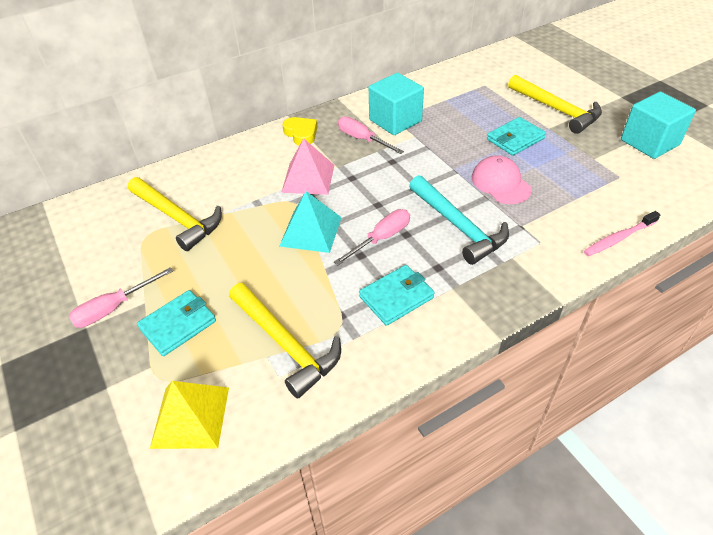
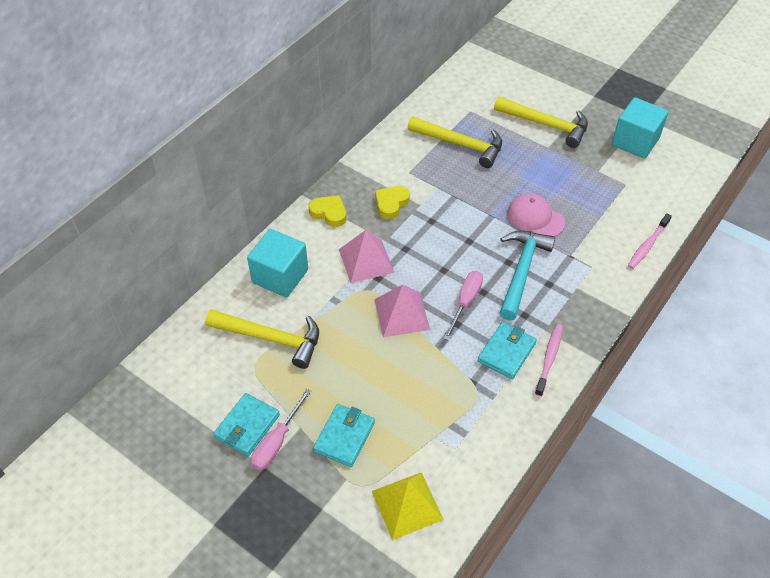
camera: 25 degrees left, 5 degrees up
(286, 344) = (443, 421): yellow hammer -> yellow hammer (460, 144)
(311, 231) = (402, 314): turquoise pyramid -> pink pyramid
(362, 139) = (391, 204): pink screwdriver -> yellow heart
(395, 120) = (409, 174): turquoise cube -> turquoise cube (280, 276)
(440, 318) = (549, 359): none -> pink toothbrush
(458, 226) = (521, 271): turquoise hammer -> turquoise hammer turned 105 degrees counterclockwise
(515, 139) = (525, 167): turquoise wallet -> turquoise wallet (247, 426)

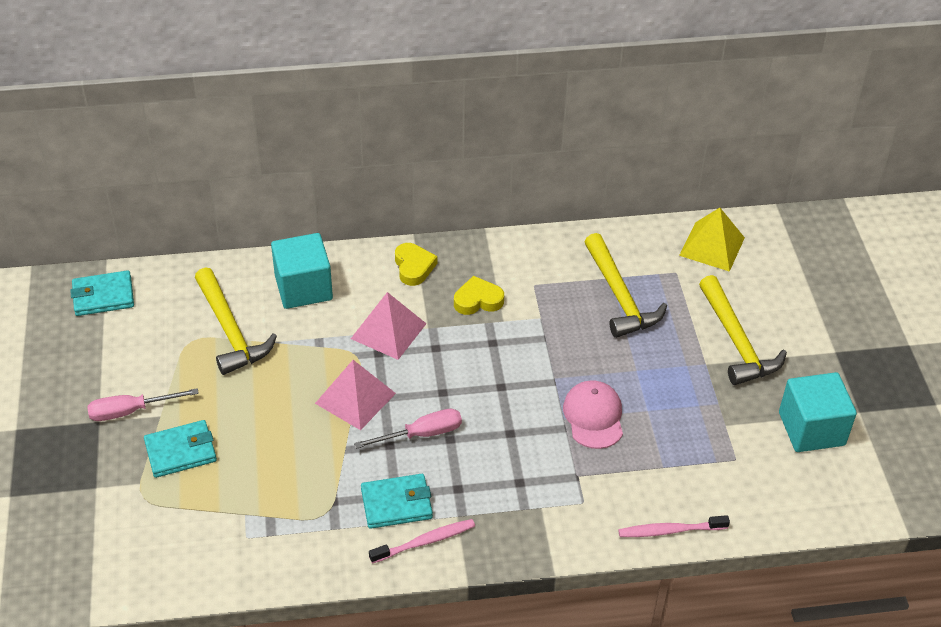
camera: 45 degrees right, 5 degrees down
(247, 426) = (127, 381): turquoise wallet -> turquoise wallet (103, 296)
(407, 505) = (154, 542): yellow pyramid -> yellow pyramid (712, 246)
(521, 271) = (510, 451): turquoise hammer -> none

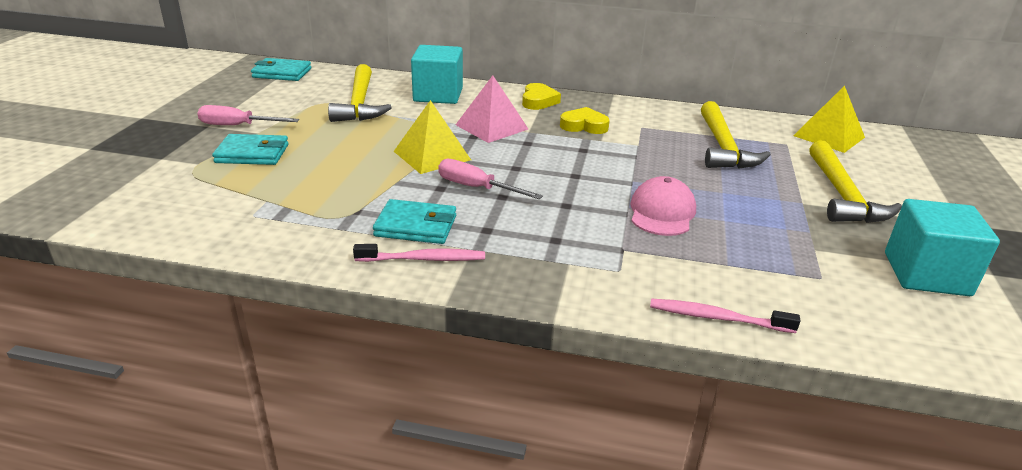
camera: 20 degrees right, 15 degrees down
(355, 398) = (432, 155): pink pyramid -> yellow pyramid
(421, 434) = (476, 188): pink screwdriver -> pink screwdriver turned 150 degrees counterclockwise

